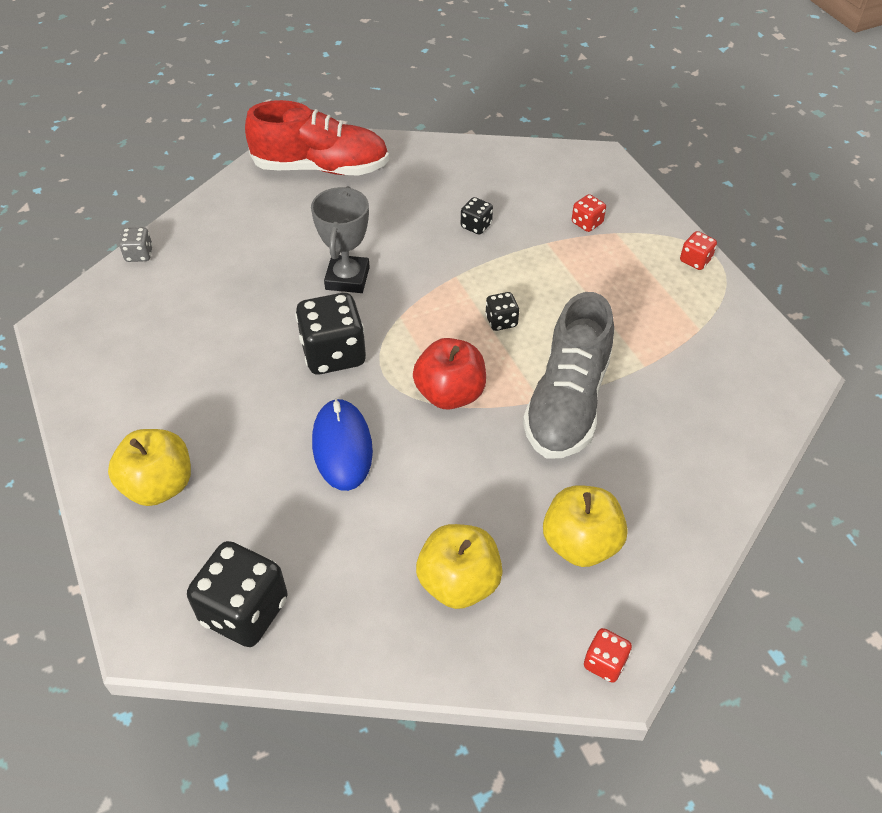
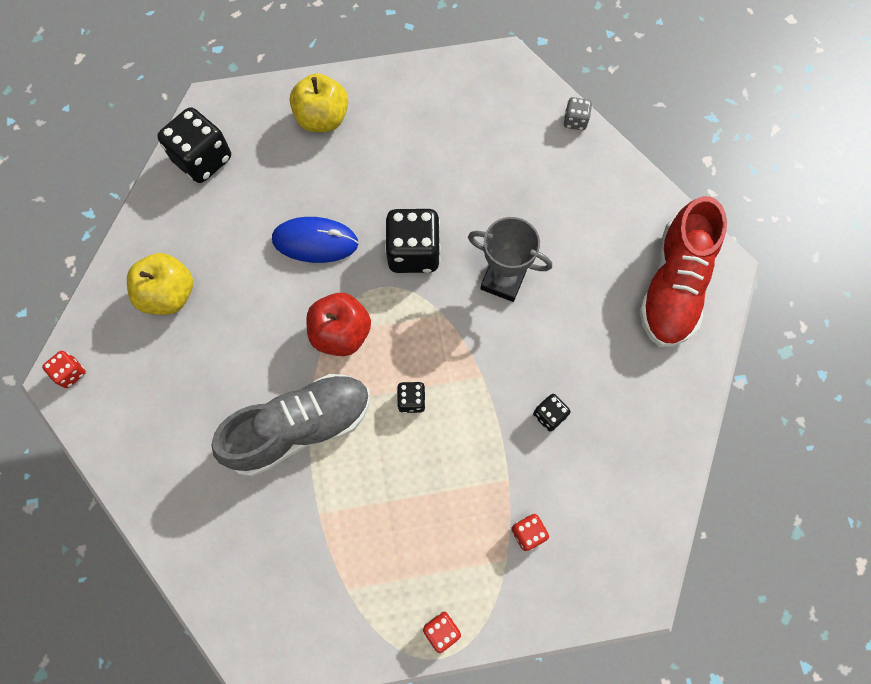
camera: 105 degrees right, 20 degrees up
(567, 402) = (301, 427): grey shoe -> grey shoe turned 120 degrees clockwise
(580, 543) = (165, 390): yellow apple -> none

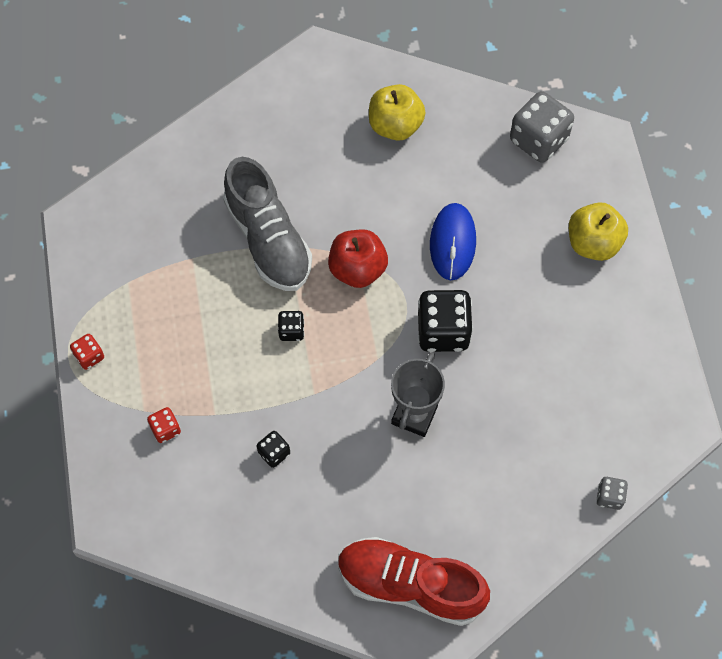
camera: 90 degrees right, 5 degrees down
(71, 373) = (322, 59): red dice -> none
(203, 160) = (538, 140): black dice -> grey dice

